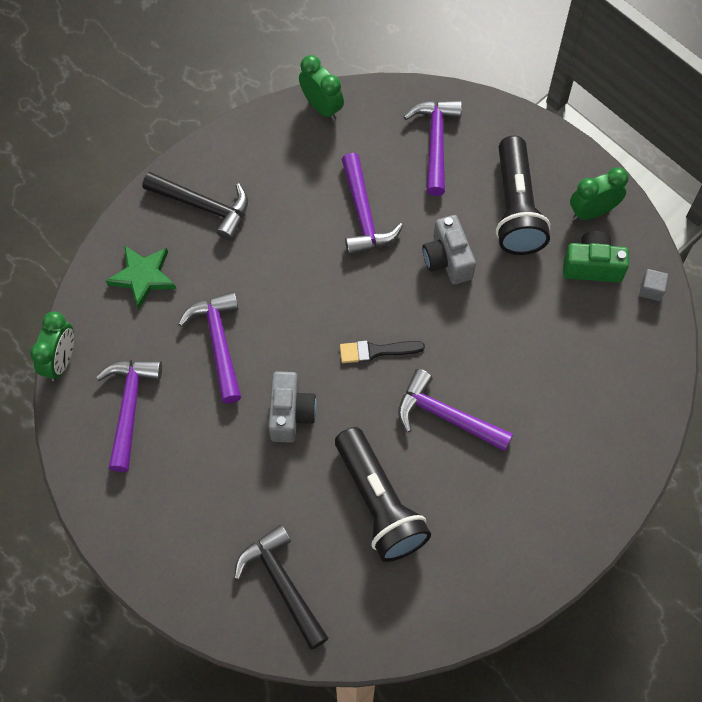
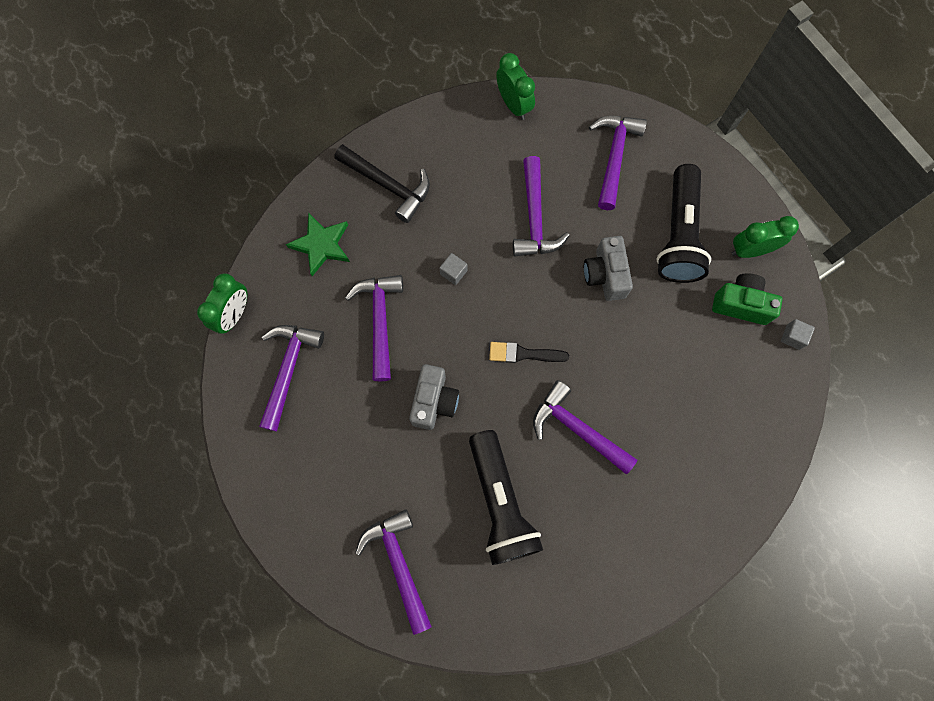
camera: 10 degrees right, 10 degrees up
(282, 584) = (398, 563): black hammer -> purple hammer
(288, 282) = (453, 272): none -> grey cube

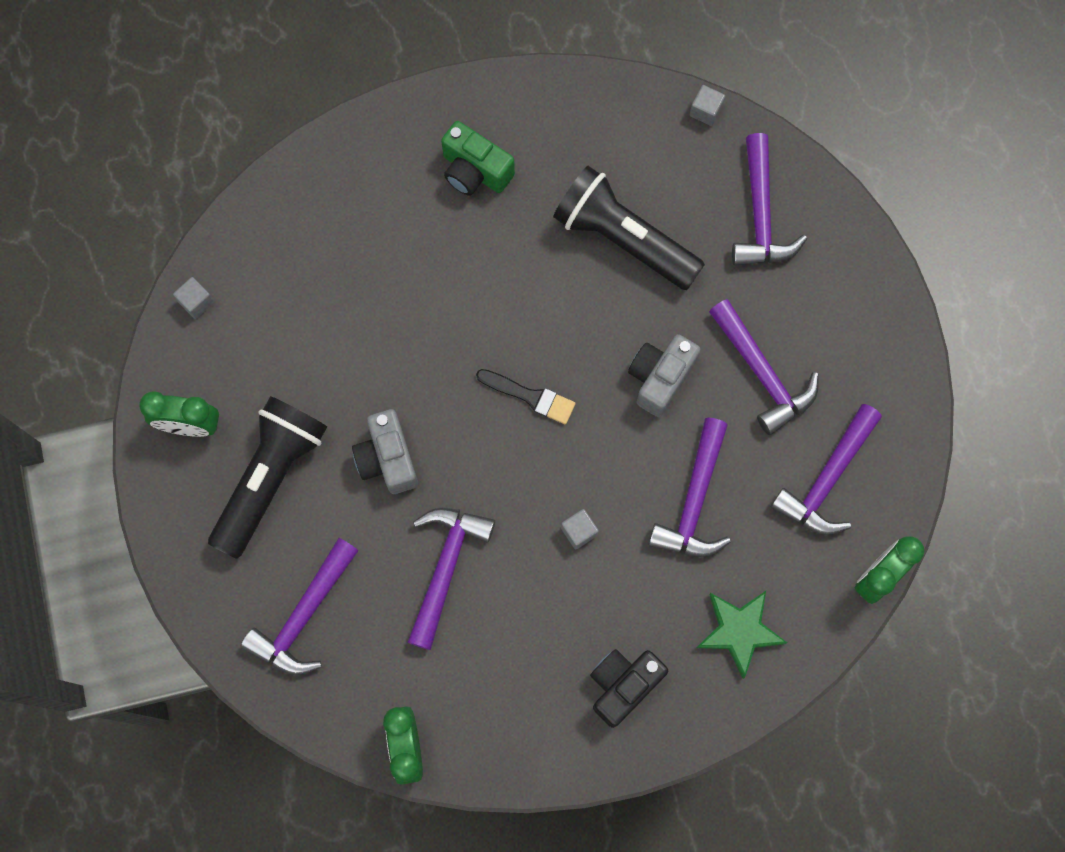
camera: 160 degrees left, 0 degrees up
(388, 185) = (623, 685): black hammer -> black camera
(472, 643) = (705, 111): none -> grey cube
(500, 503) = (623, 238): black flashlight -> black flashlight turned 60 degrees counterclockwise
(576, 428) = (502, 288): purple hammer -> purple hammer (762, 374)
(605, 275) = (387, 459): grey camera -> grey camera turned 150 degrees clockwise
(741, 304) = (238, 362): green camera -> green camera (475, 171)

